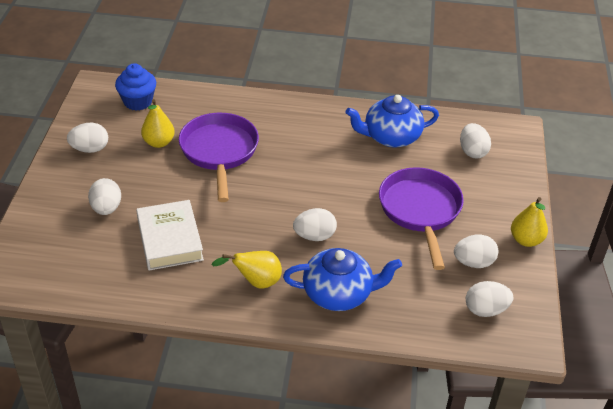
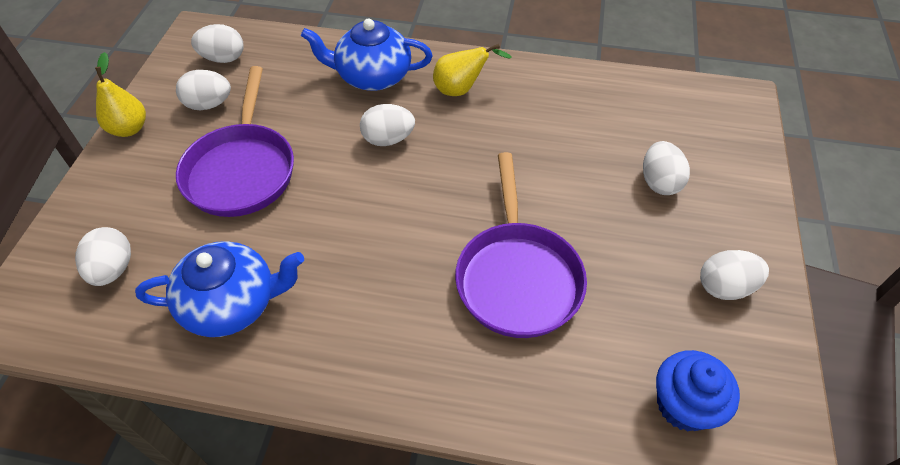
camera: 175 degrees left, 10 degrees up
(159, 142) = (618, 299): yellow pear -> none
(169, 240) = (566, 139): white book -> none

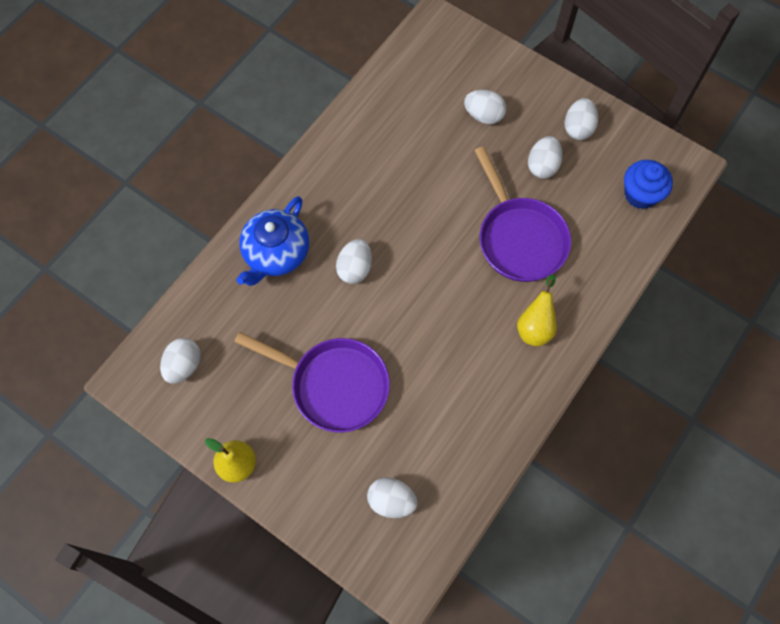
camera: 65 degrees left, 15 degrees up
(209, 104) = (241, 392): white egg -> white egg (542, 166)
(232, 304) = (460, 423): blue teapot -> none
(461, 90) = (328, 195): yellow pear -> yellow pear (535, 326)
(517, 277) = (519, 238): purple pan -> purple pan turned 45 degrees clockwise

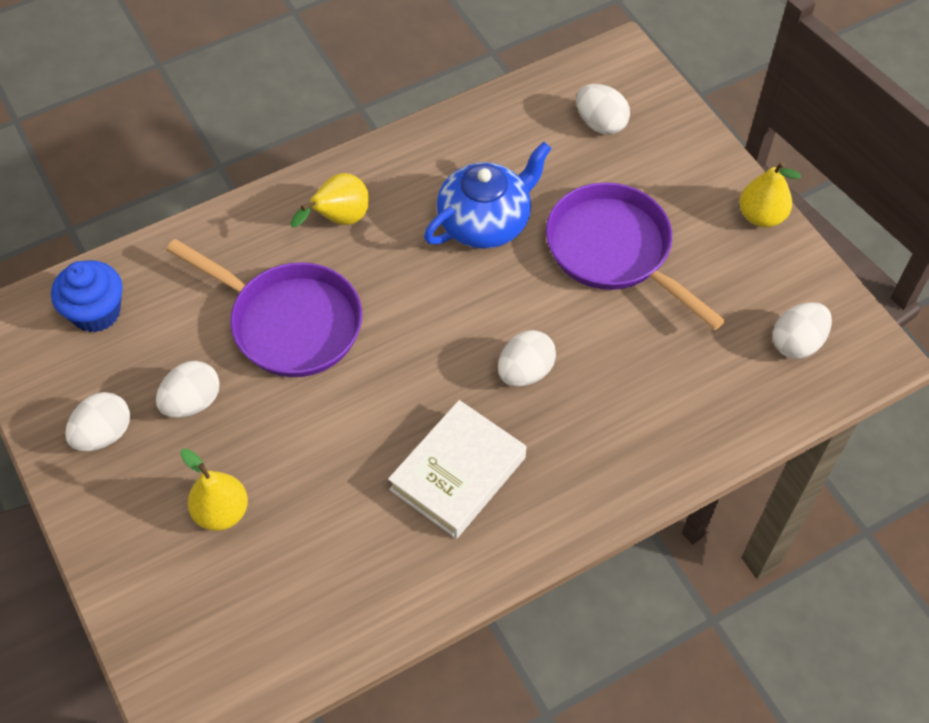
camera: 155 degrees left, 10 degrees down
(276, 254) = (624, 434): blue teapot -> blue teapot (485, 222)
(365, 189) = (458, 474): none -> white book
(483, 115) = (221, 512): white egg -> yellow pear
(519, 238) = (289, 323): purple pan -> purple pan turned 120 degrees clockwise

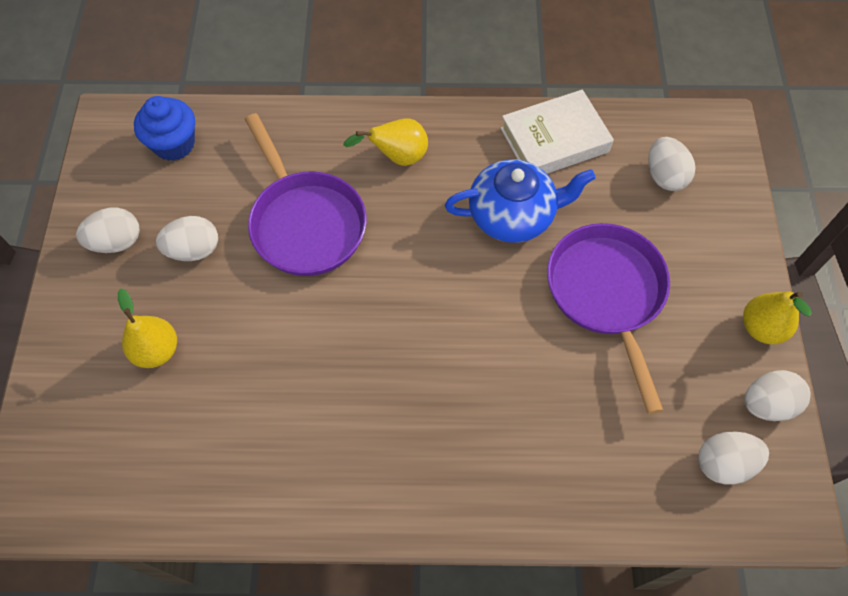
camera: 30 degrees right, 5 degrees up
(458, 474) = (353, 420): white book -> white book (554, 140)
(525, 372) = (464, 361): white egg -> white egg (767, 404)

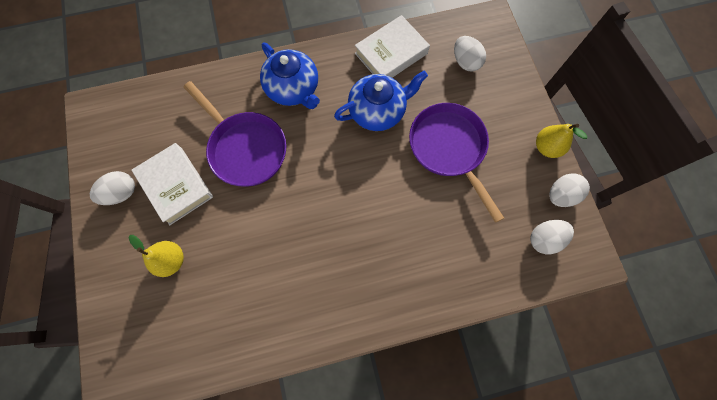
camera: 15 degrees left, 10 degrees up
(174, 144) = (140, 115): blue cupcake -> none
(194, 250) = (176, 185): white egg -> white book
(397, 157) = (293, 89): yellow pear -> blue teapot

